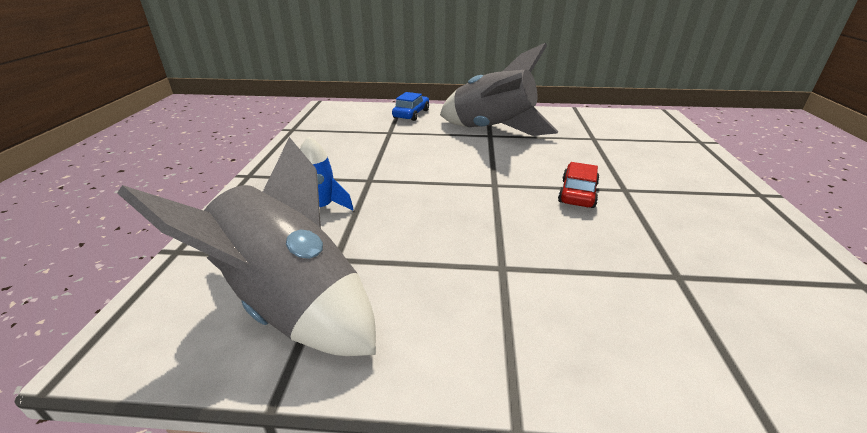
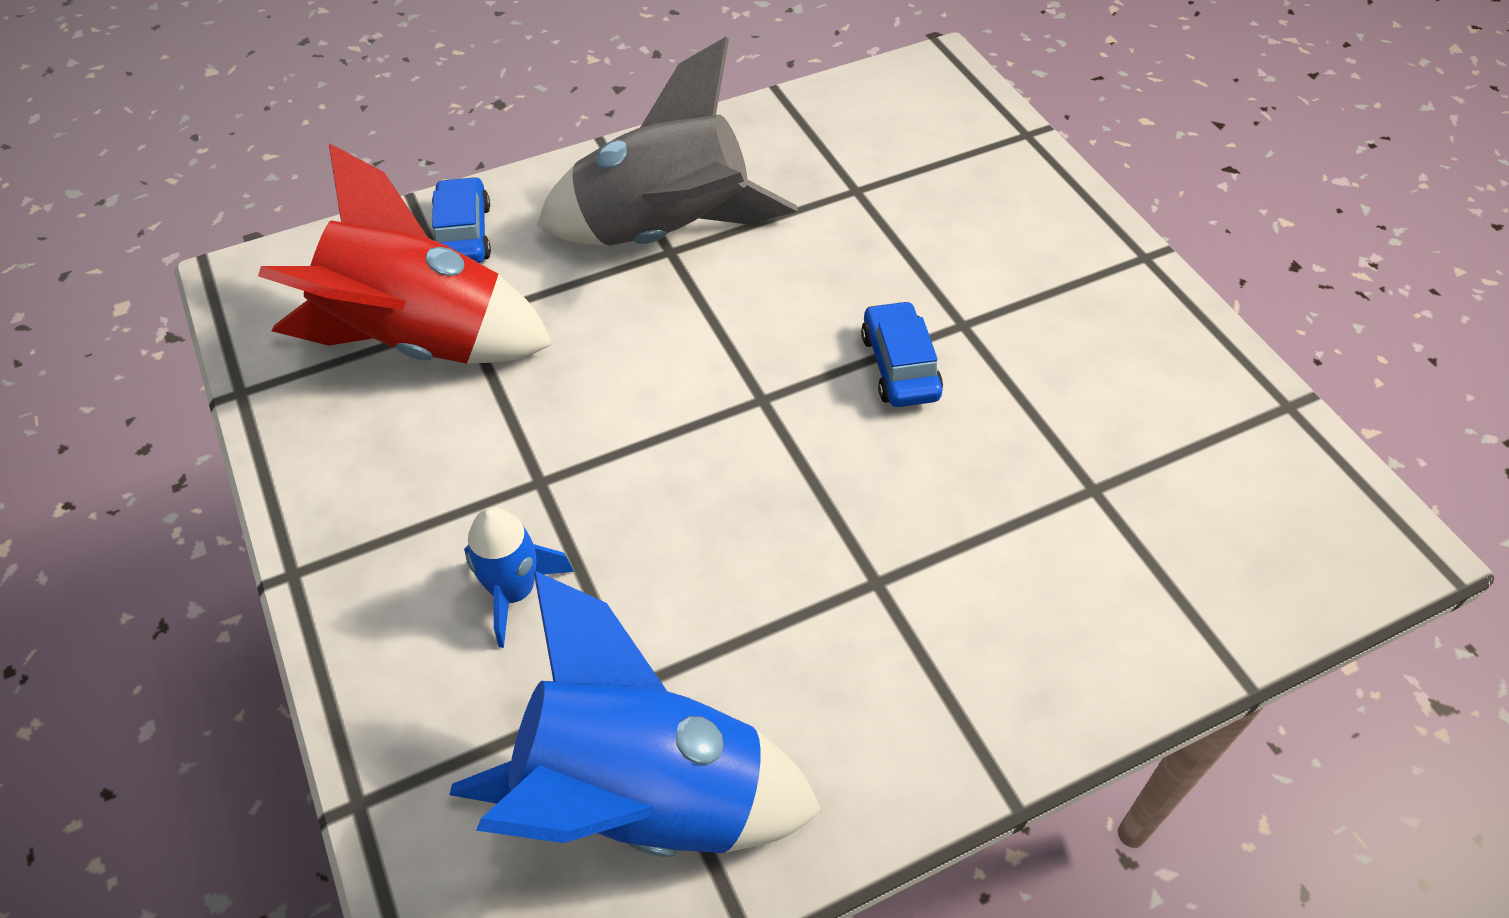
camera: 30 degrees left, 20 degrees up
(292, 305) = (642, 796): grey rocket -> blue rocket
(367, 133) = (421, 340): none -> red rocket
(577, 193) = (899, 366): red car -> blue car

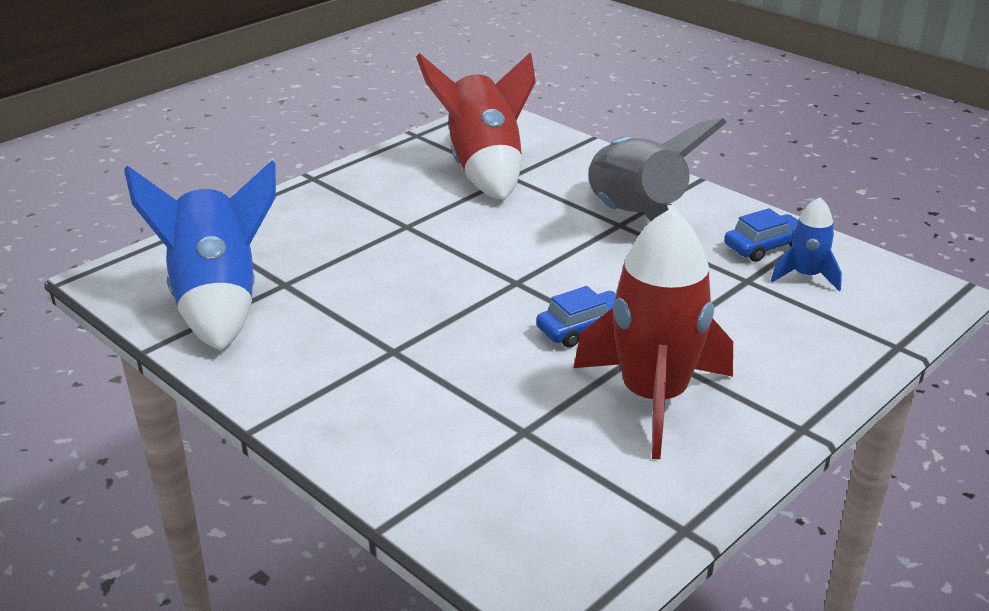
camera: 70 degrees right, 20 degrees down
(463, 234) = (575, 159): blue car -> blue car (765, 246)
(514, 592) = (329, 236): blue rocket -> blue rocket (806, 276)
(1061, 351) = (654, 397): none -> red rocket

